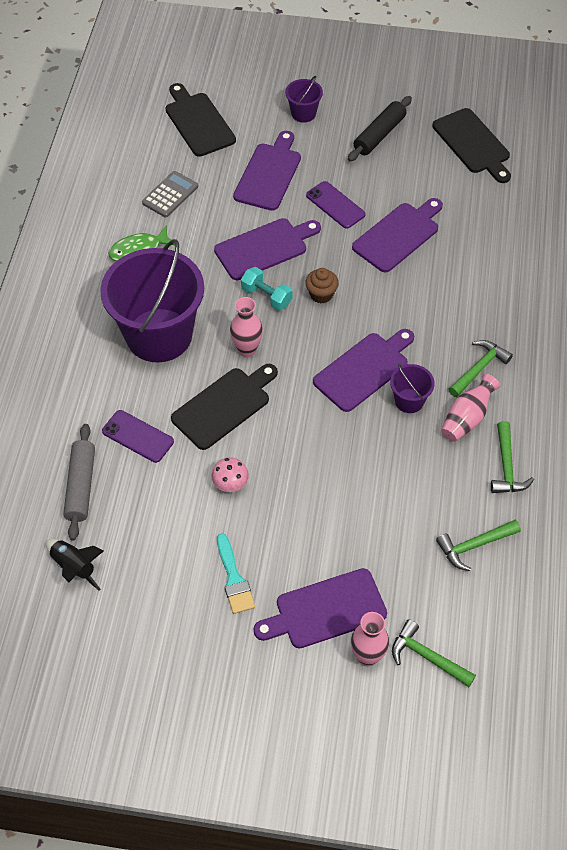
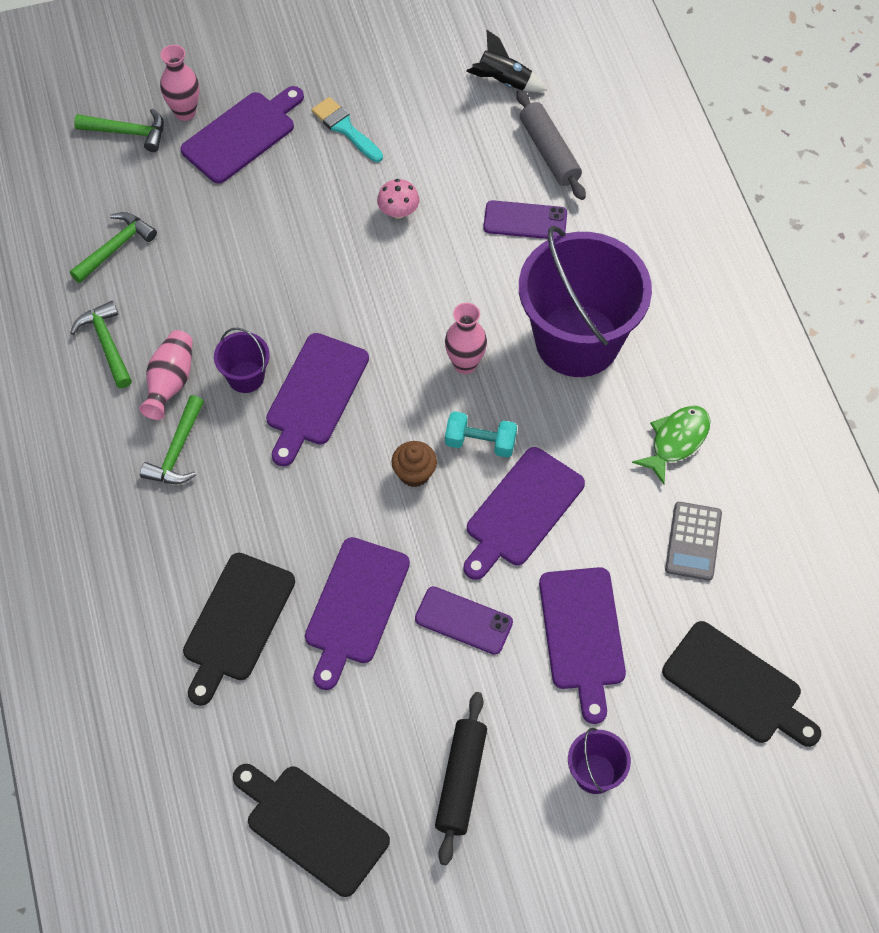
camera: 155 degrees right, 5 degrees up
(224, 406) = (452, 288): black cutting board -> black cutting board (236, 622)

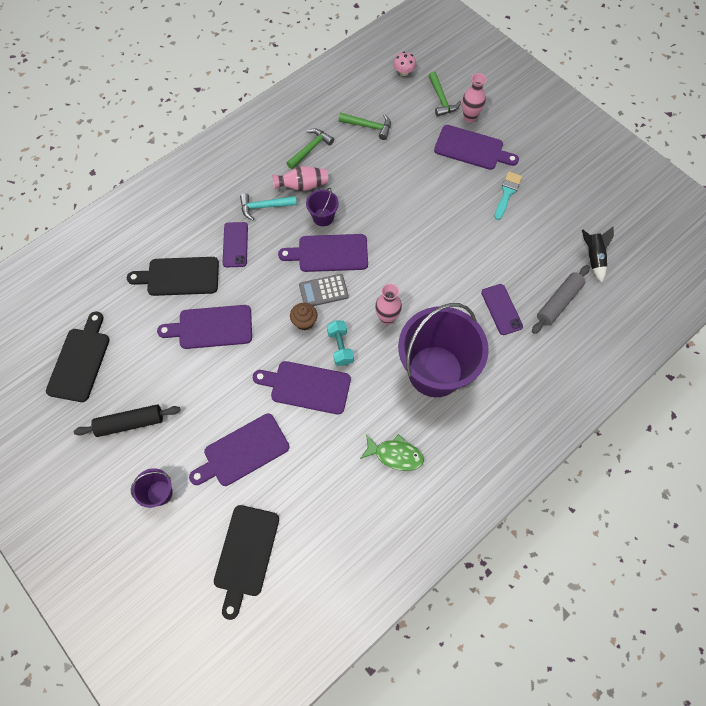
camera: 65 degrees right, 5 degrees up
(177, 451) = (264, 207): green hammer -> turquoise hammer
(398, 211) = (468, 242): pink mushroom -> pink mushroom (403, 72)
(463, 620) = (225, 384): purple phone -> purple phone (235, 245)
(693, 541) = (331, 491): grey calculator -> grey calculator (323, 291)

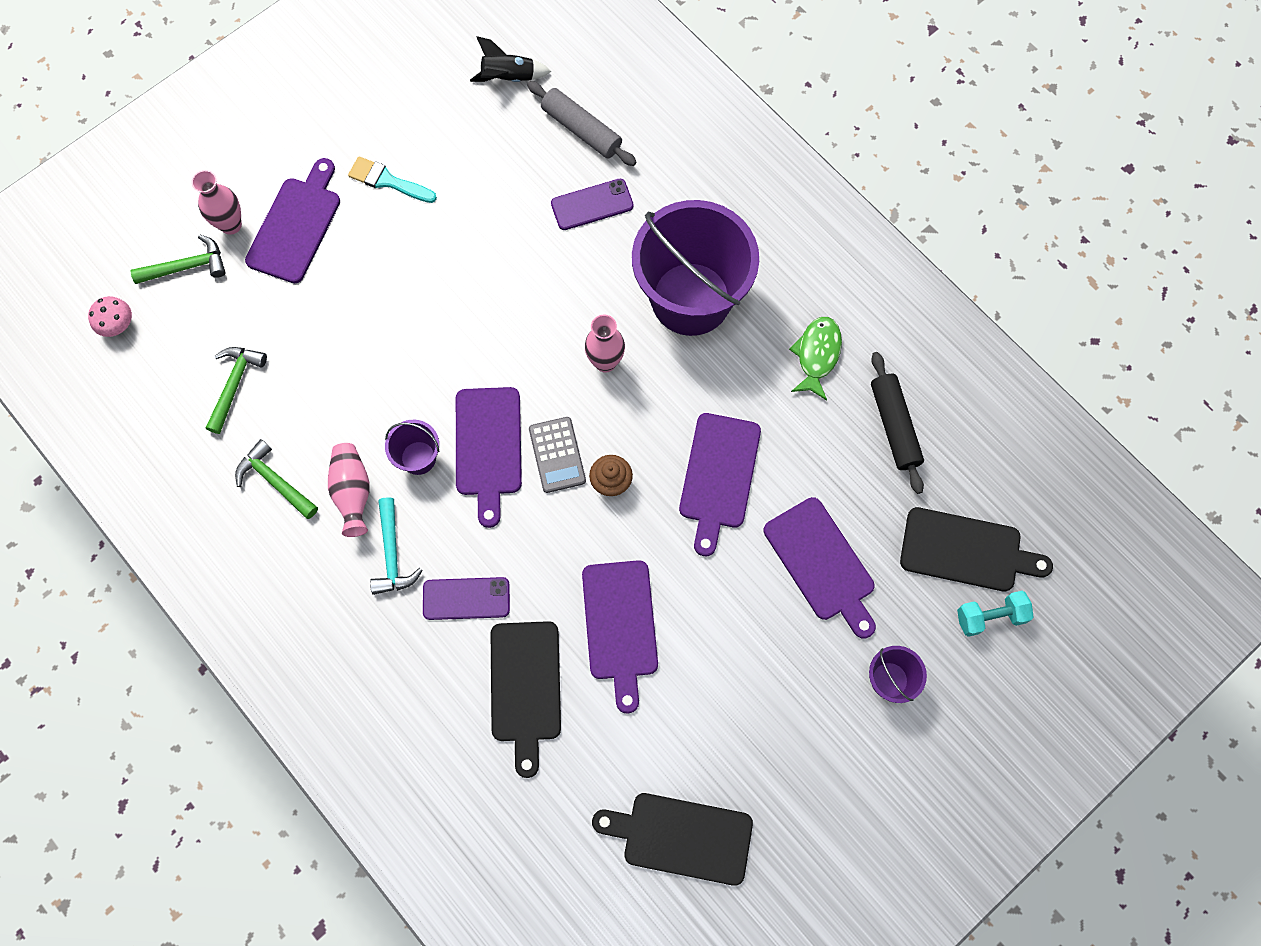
camera: 90 degrees left, 5 degrees up
(130, 423) = (784, 738): black rolling pin -> black rolling pin (894, 426)
(340, 347) = (653, 429): turquoise dumbbell -> turquoise dumbbell (990, 616)

